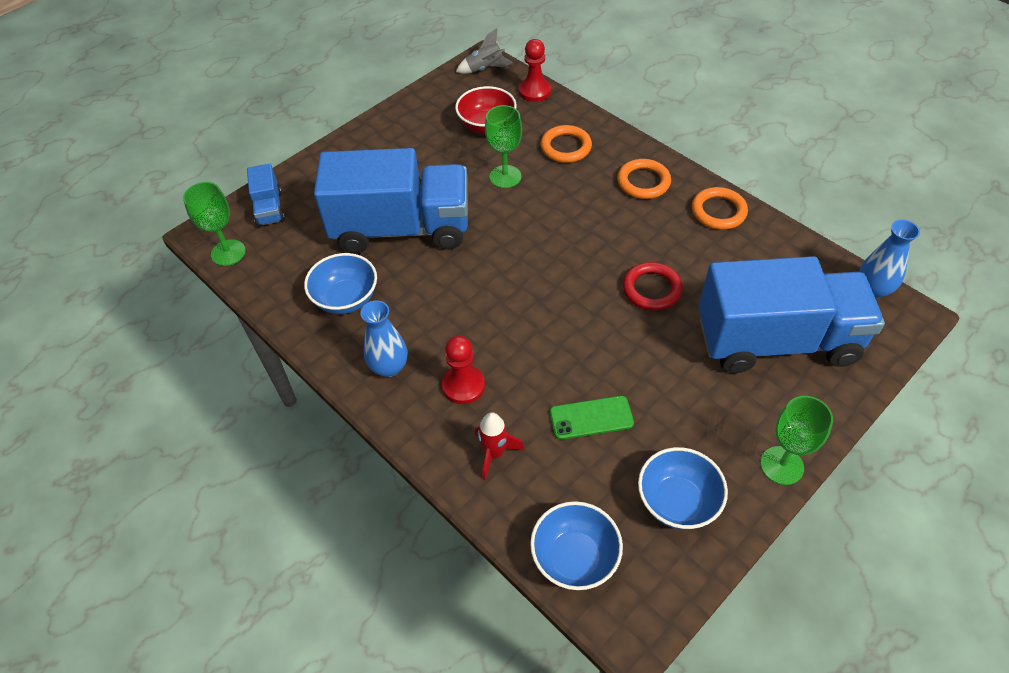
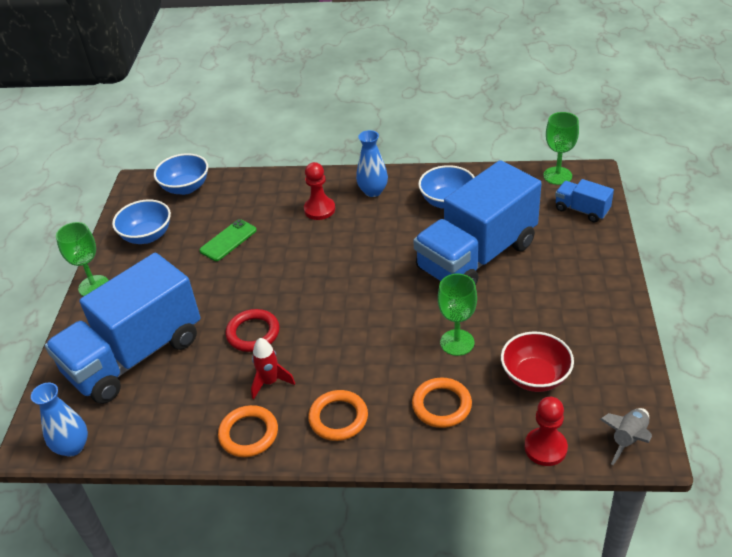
camera: 140 degrees right, 10 degrees down
(494, 454) = (267, 196): red rocket -> red rocket (270, 382)

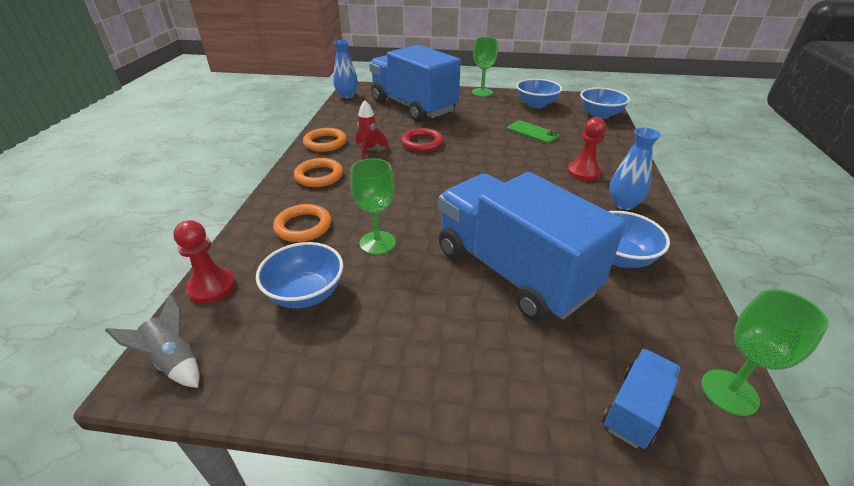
camera: 90 degrees right, 5 degrees down
(535, 377) = (306, 294): red bowl -> blue bowl

